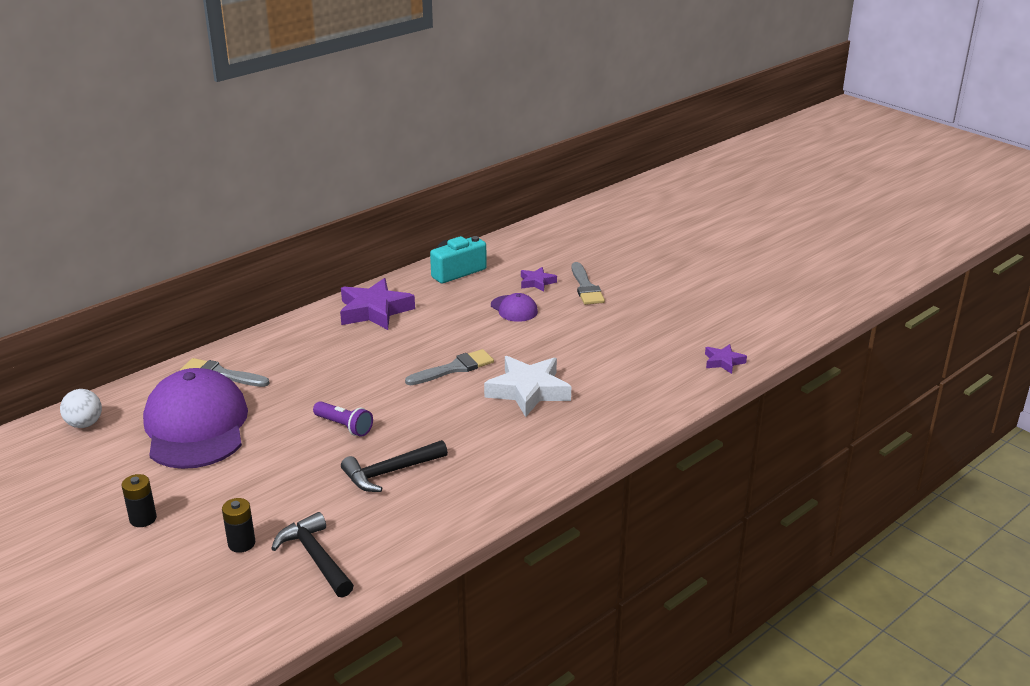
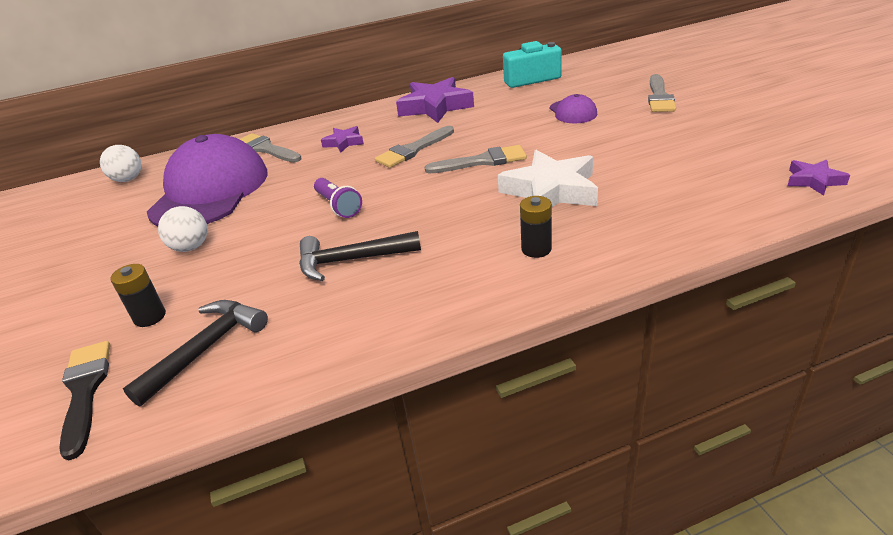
camera: 25 degrees right, 5 degrees up
(143, 519) = (91, 273): black battery -> black battery (536, 249)
(226, 482) = (191, 247): none -> white ball
(237, 604) = (85, 391): none -> black brush
(315, 557) = (206, 349): black hammer -> black hammer turned 45 degrees clockwise
(381, 362) = (413, 150): none -> grey brush
(537, 282) = (607, 91): purple star -> purple star (344, 142)

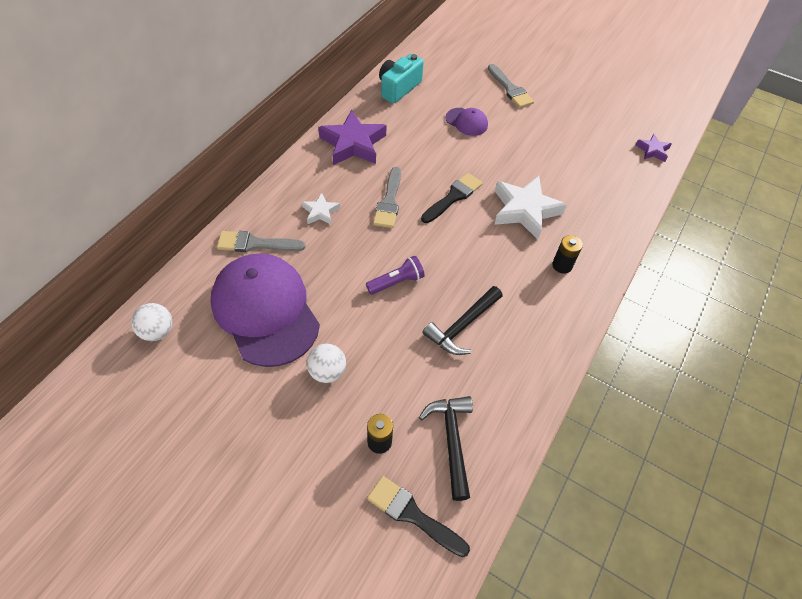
camera: 45 degrees left, 20 degrees up
(338, 206) = (396, 282): purple flashlight -> purple flashlight turned 45 degrees counterclockwise
(344, 142) = (320, 212): purple star -> white star
(482, 161) = (453, 197): grey brush -> black brush

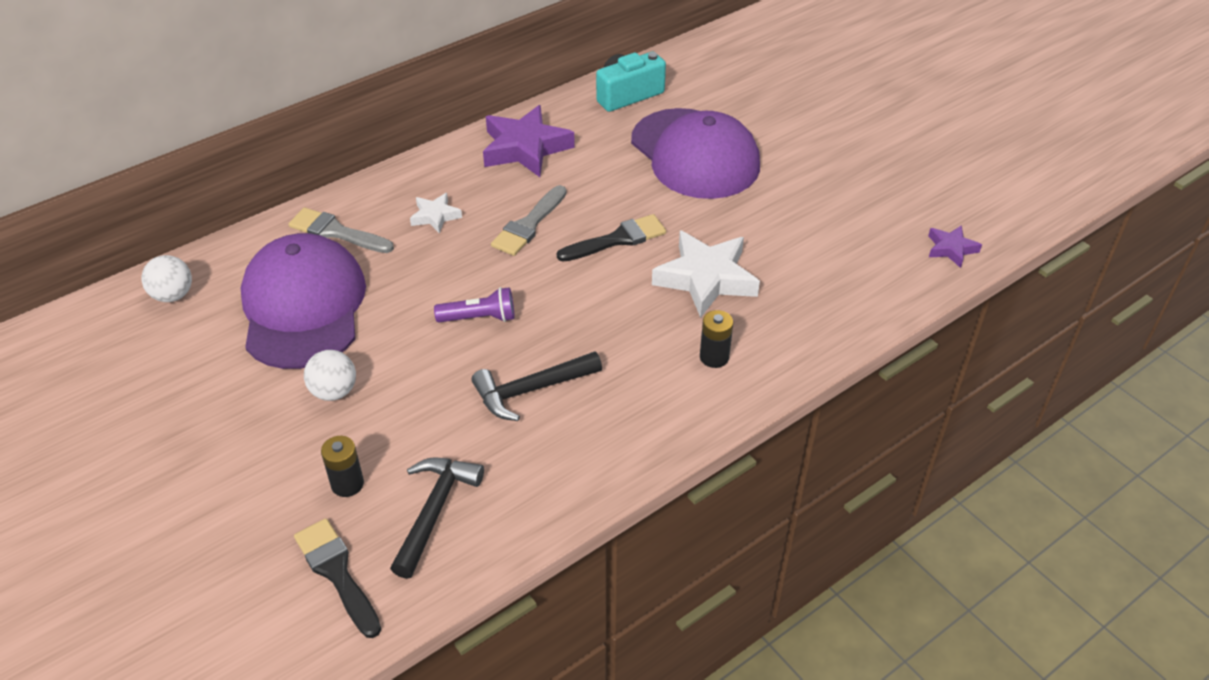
camera: 25 degrees right, 10 degrees down
(466, 122) = (695, 154): purple cap -> purple cap, size x2.26
(510, 89) = (785, 126): grey brush -> none

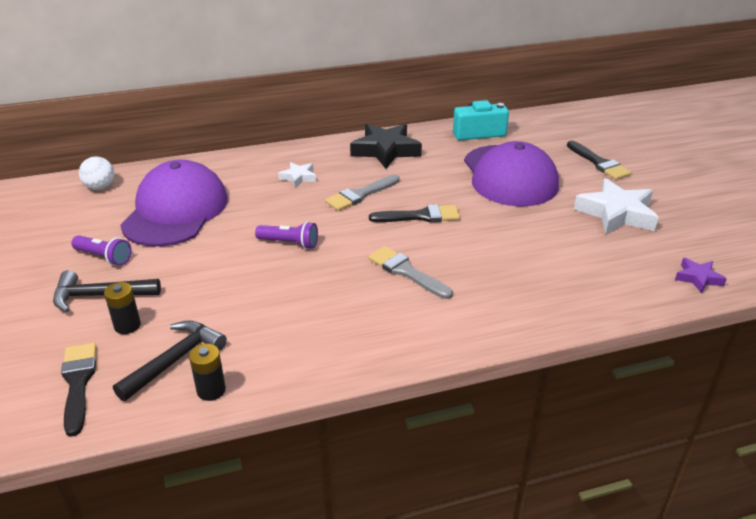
camera: 20 degrees right, 10 degrees down
(252, 399) = (104, 257): none -> purple flashlight
(334, 391) = (160, 265): white ball -> none
(336, 232) = (227, 173): grey brush -> grey brush (406, 272)
(525, 148) = (385, 150): purple star -> black star
(531, 390) = (297, 297): black hammer -> black hammer (100, 296)
(705, 279) = (475, 255): white star -> white star (616, 213)
(714, 357) = (453, 309): black battery -> black battery (211, 390)
(790, 111) = (599, 163): none -> black brush

